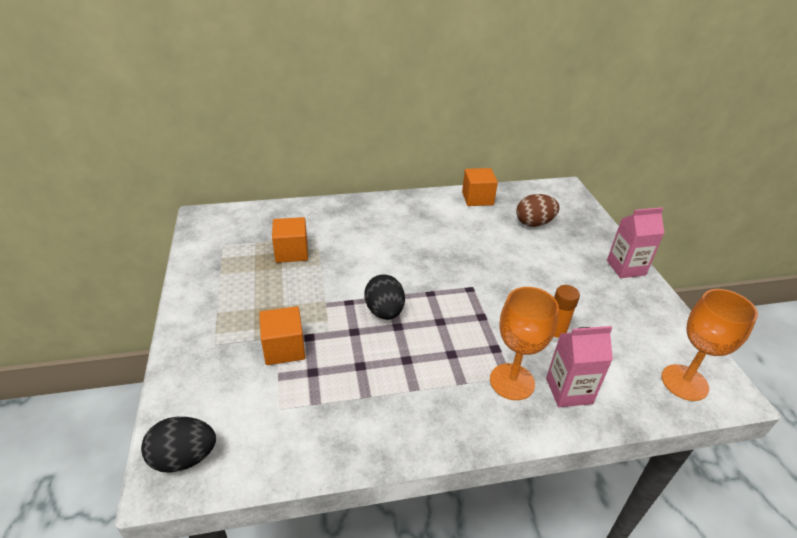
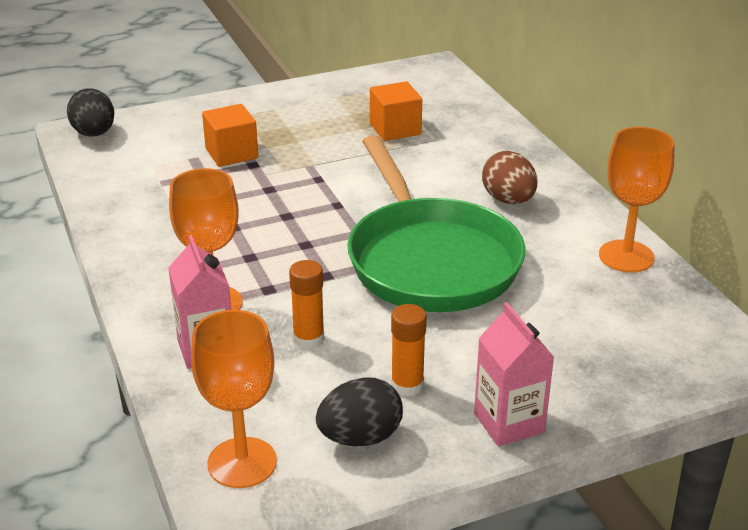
camera: 80 degrees right, 5 degrees down
(384, 311) = (309, 204): black egg -> black egg (360, 437)
(470, 267) = (430, 260): none -> green pan
(477, 198) = (626, 256): orange cube -> orange goblet
(534, 223) = (588, 318): brown egg -> brown egg (508, 200)
(599, 298) = (407, 385): none -> orange glue stick

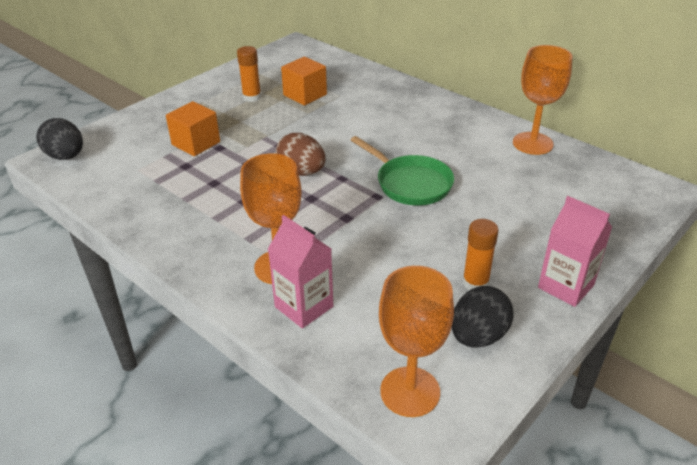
camera: 25 degrees left, 5 degrees up
(308, 339) = (375, 271): orange glue stick -> orange glue stick (252, 97)
(430, 260) = (410, 183): green pan -> green pan, size x0.55
(508, 200) = (425, 125): brown egg -> brown egg (301, 172)

